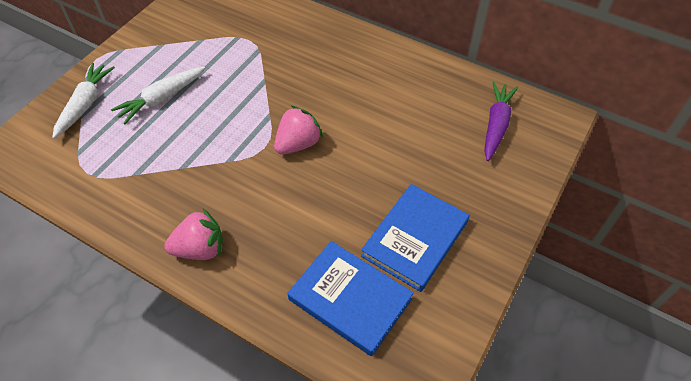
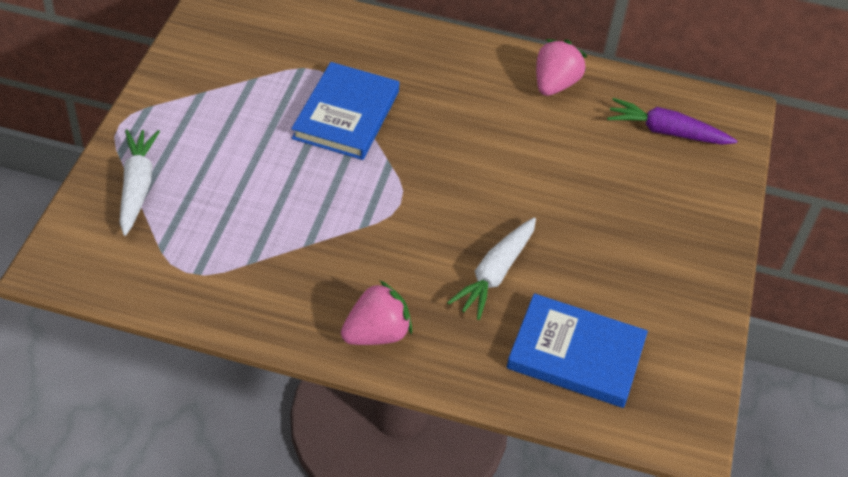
camera: 20 degrees left, 5 degrees down
(162, 99) = (238, 163): white carrot -> white carrot (495, 274)
(298, 144) = (440, 192): pink strawberry -> pink strawberry (554, 84)
(415, 239) = (623, 276): blue book -> blue book (346, 115)
(496, 125) = (666, 132): purple carrot -> purple carrot turned 75 degrees counterclockwise

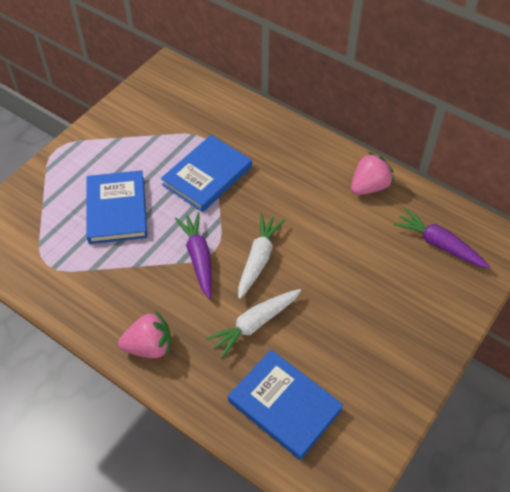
camera: 25 degrees right, 5 degrees up
(137, 186) = (46, 195): white carrot -> white carrot (258, 259)
(246, 182) = (117, 209): none -> blue book
(385, 215) = (198, 258): none -> purple carrot

